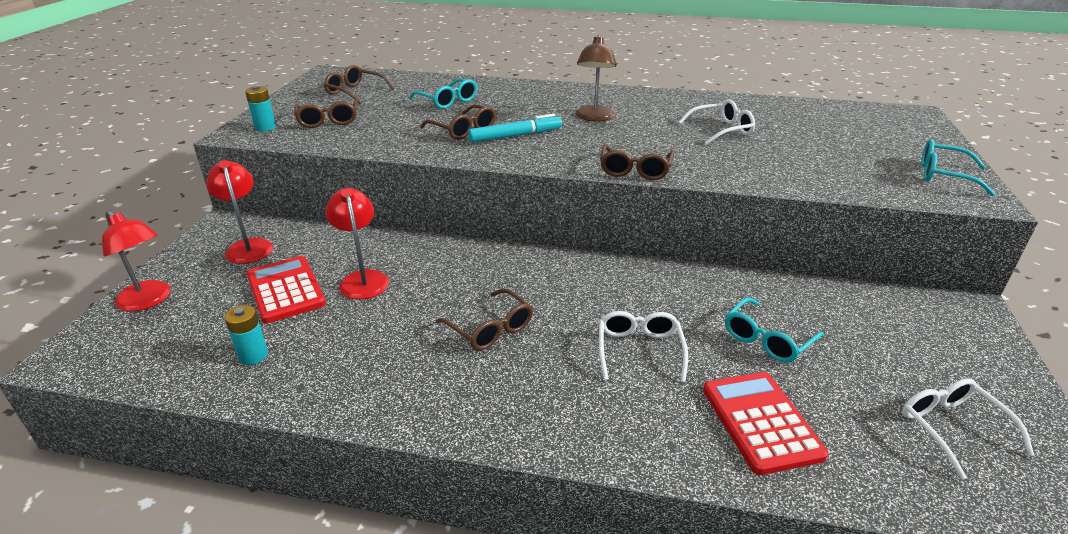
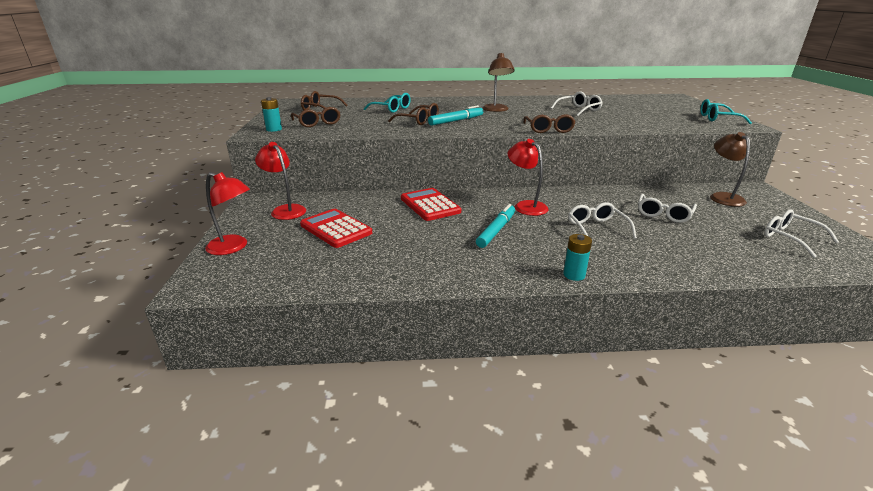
camera: 15 degrees left, 5 degrees down
(253, 355) = (344, 265): turquoise battery -> turquoise battery (574, 275)
(363, 279) = (387, 217): red lamp -> red lamp (525, 206)
(490, 329) = (496, 230): brown glasses -> turquoise marker
(760, 422) = (693, 250): red calculator -> red calculator (430, 205)
(767, 339) = (663, 214): turquoise glasses -> white glasses
(896, 319) = (722, 197): none -> brown lamp

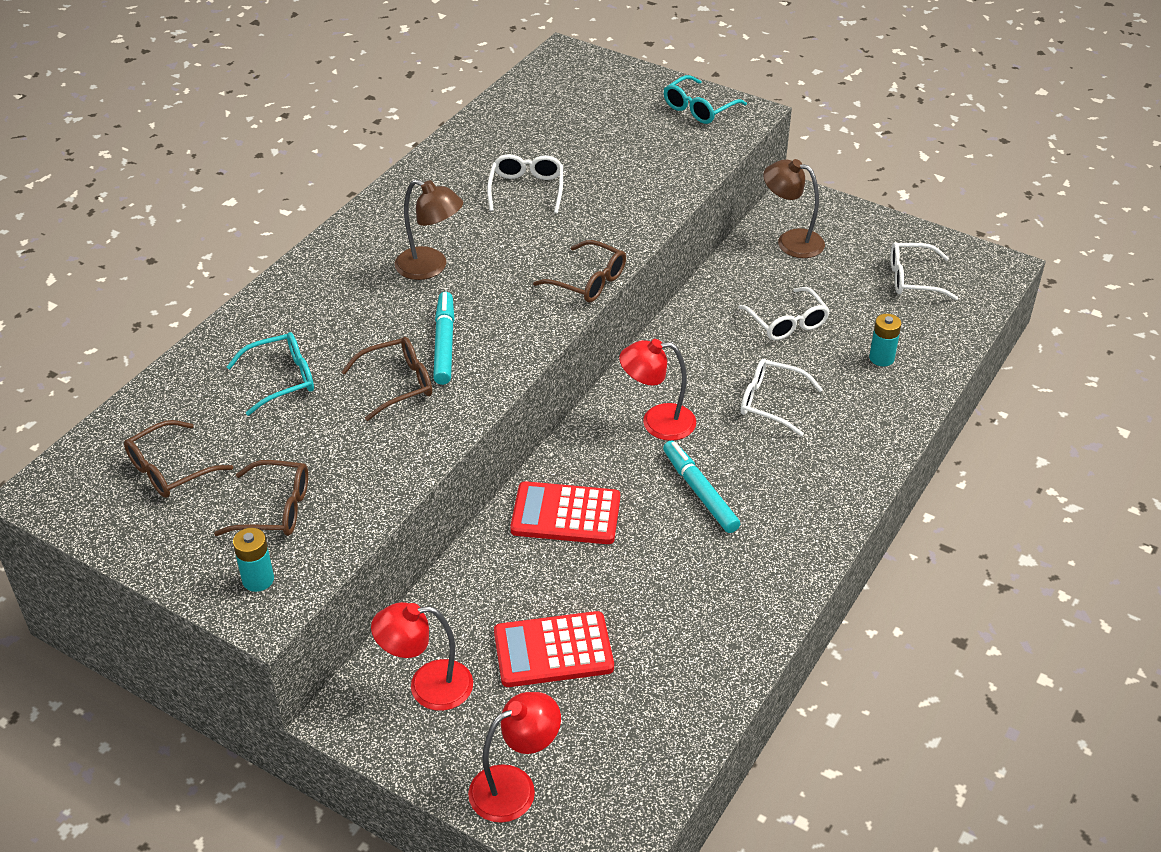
camera: 55 degrees left, 15 degrees up
(574, 275) = (849, 492): turquoise battery -> turquoise battery (881, 358)

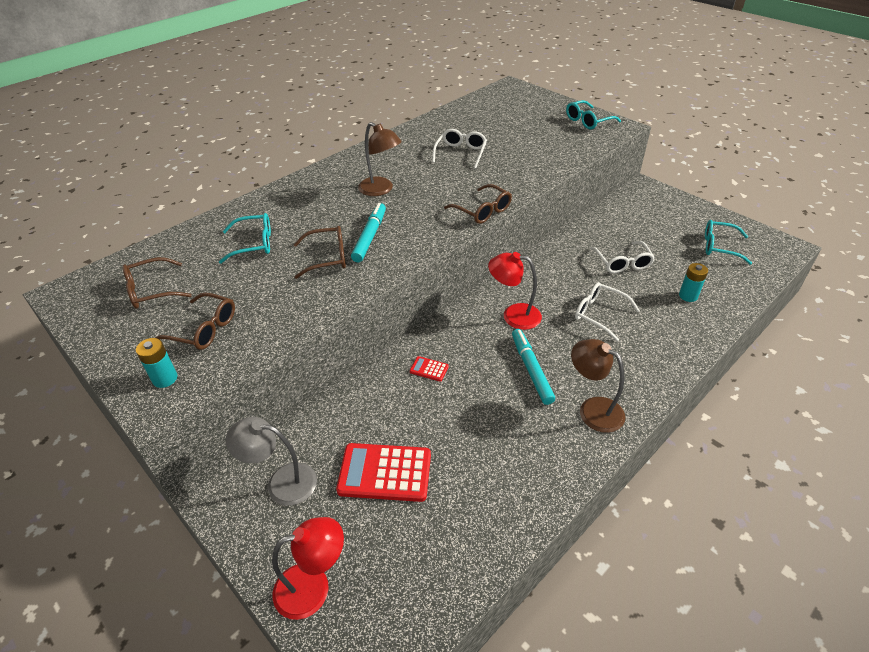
camera: 15 degrees right, 0 degrees up
(427, 686) = (282, 482): red lamp -> grey lamp
(565, 514) = (429, 369): red calculator -> red calculator, size x0.45
(791, 241) = (636, 213): brown lamp -> brown lamp (593, 409)
(912, 279) = (719, 247): white glasses -> turquoise glasses

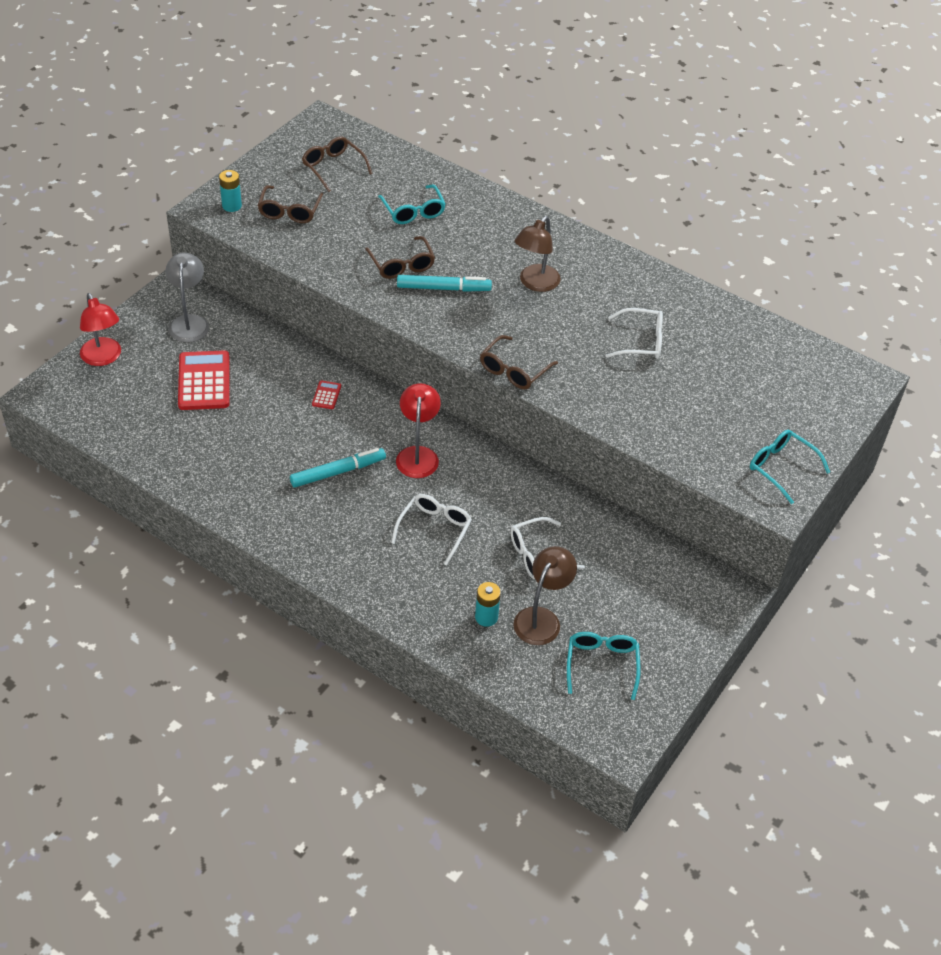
camera: 75 degrees right, 5 degrees up
(593, 409) = (291, 520): brown lamp -> brown lamp (541, 618)

